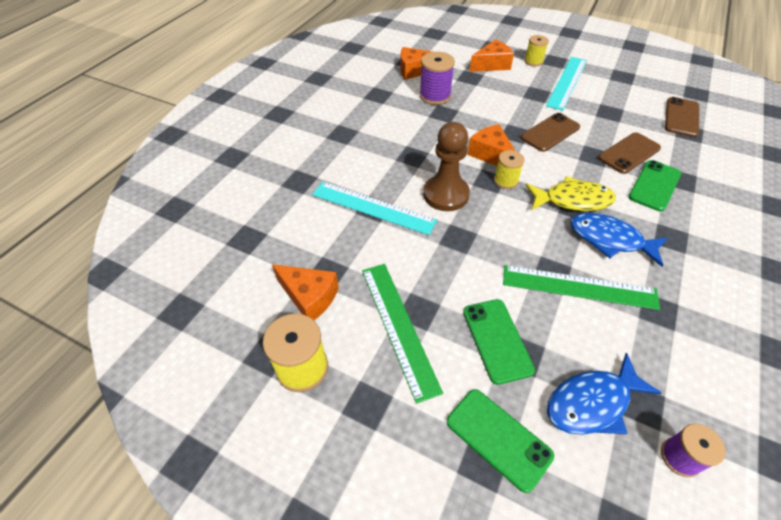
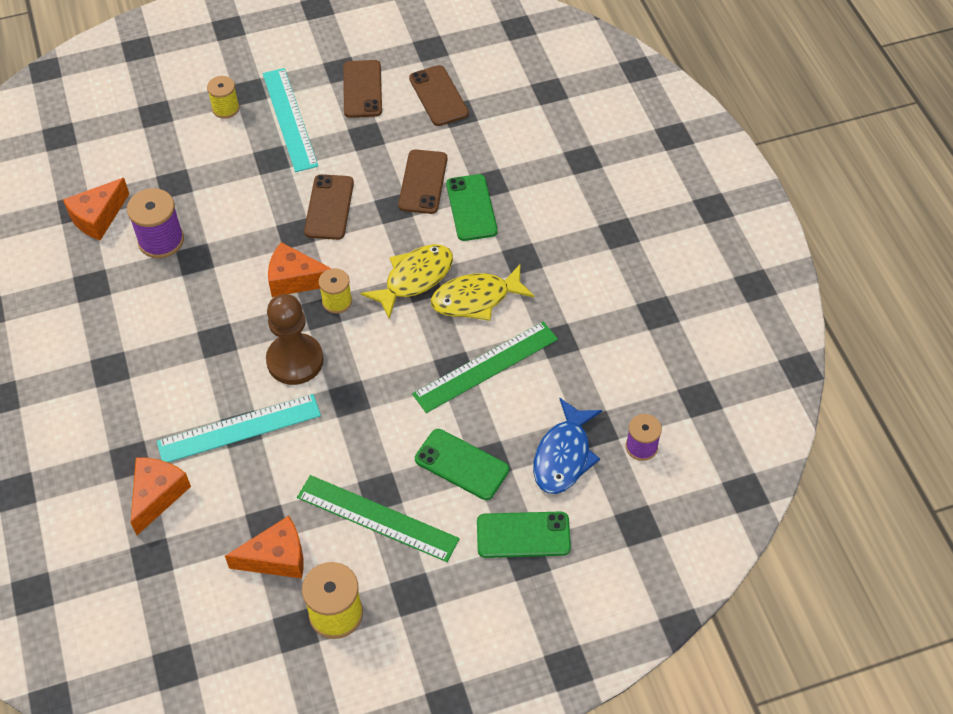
camera: 45 degrees left, 5 degrees up
(492, 65) = (182, 146): orange cheese -> orange cheese (157, 495)
(610, 239) = (476, 299): blue fish -> yellow fish
(628, 90) = (362, 89): none -> brown phone

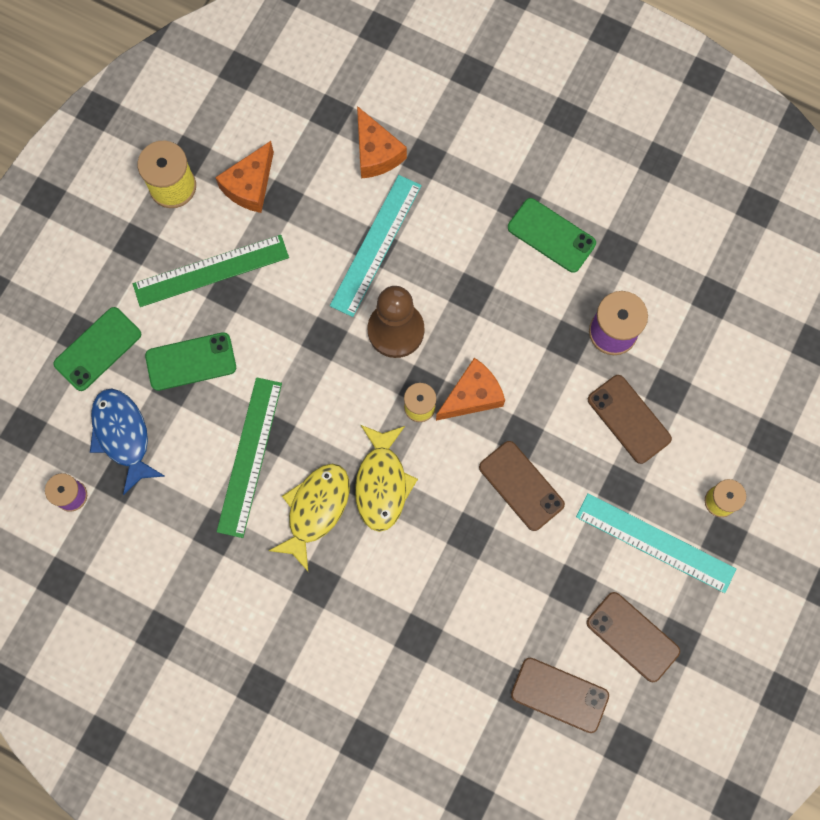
camera: 135 degrees right, 20 degrees up
(98, 217) = (685, 306): orange cheese -> none
(423, 182) = (473, 585): brown phone -> brown phone (629, 419)
(471, 208) = (407, 596): green phone -> green phone (551, 235)

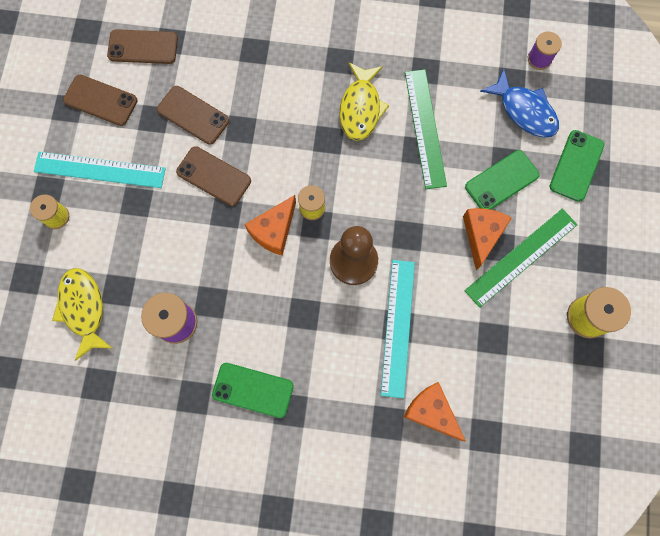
camera: 160 degrees right, 0 degrees up
(250, 186) = (524, 341): orange cheese -> orange cheese (481, 235)
(382, 483) = (319, 142): yellow fish -> yellow fish (83, 309)
(629, 419) = (144, 255): brown phone -> brown phone (193, 115)

